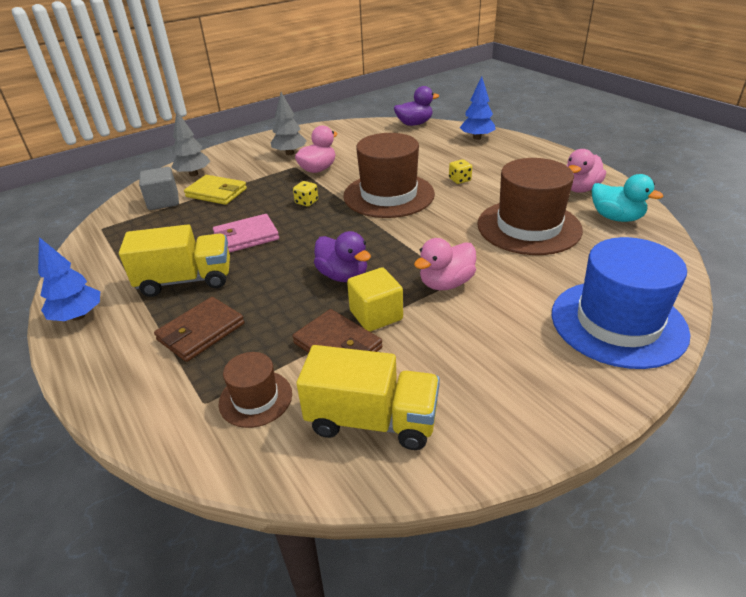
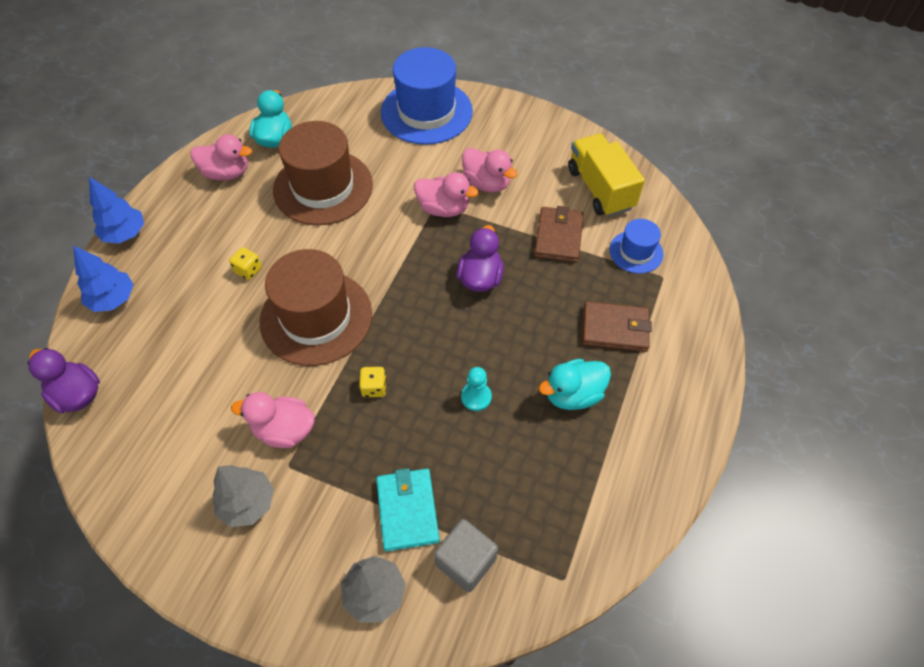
camera: 125 degrees left, 20 degrees up
(78, 316) = (678, 440): blue tree -> blue tree (125, 234)
(186, 280) = (573, 394): yellow truck -> turquoise duck
(216, 193) = (407, 510): yellow wallet -> turquoise wallet
(246, 237) = (476, 397): pink wallet -> turquoise pawn
(255, 398) = (636, 252): brown hat -> blue hat
(376, 315) = (511, 232): yellow cube -> none
(459, 325) = (486, 183): none -> pink duck

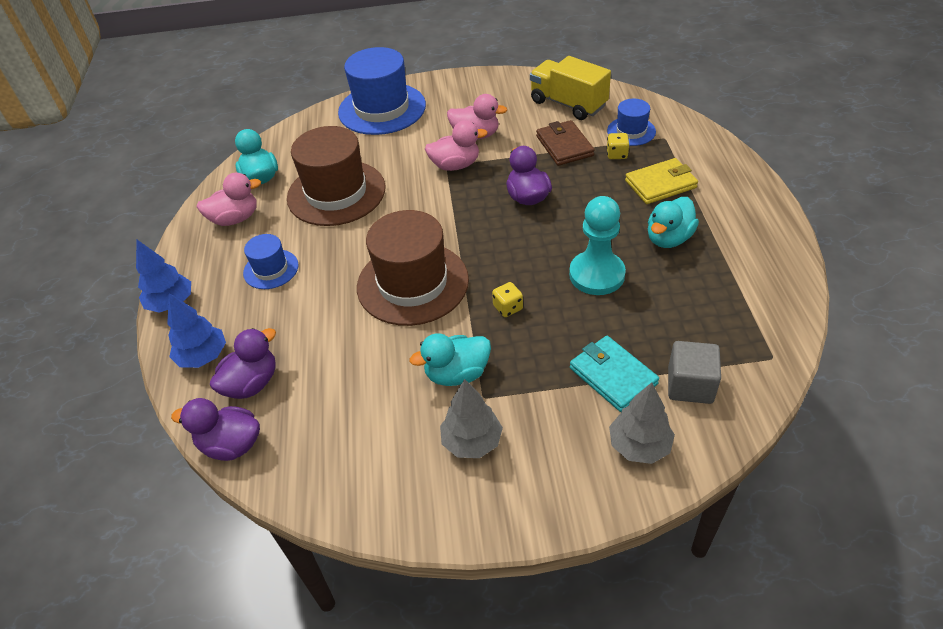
camera: 25 degrees left, 10 degrees down
(129, 346) = (252, 383): none -> purple duck
(218, 240) = (271, 269): none -> blue hat
(248, 270) = (319, 278): yellow dice -> yellow dice (617, 154)
(284, 430) = (457, 374): pink duck -> turquoise duck
(476, 397) = (596, 275): turquoise pawn -> turquoise pawn, size x1.90
(615, 329) = (660, 184): brown wallet -> yellow wallet

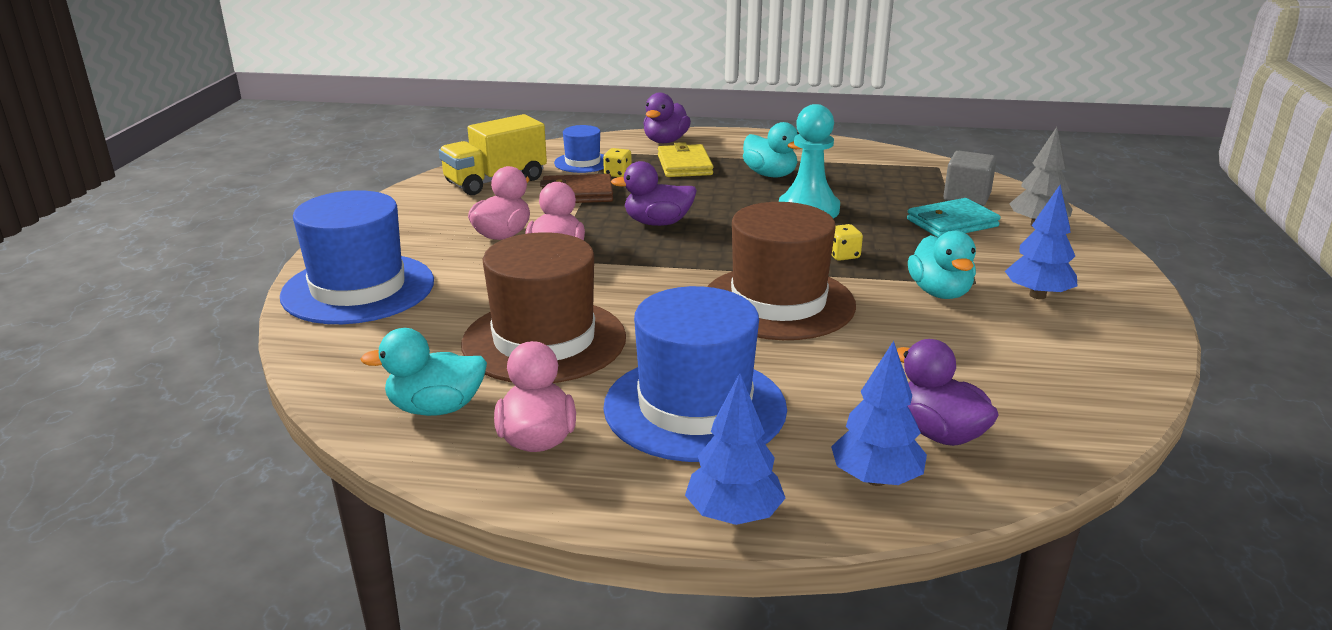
camera: 80 degrees left, 20 degrees down
(231, 445) = (1054, 455): purple duck -> purple duck (665, 141)
(271, 269) = (695, 407): blue hat -> blue hat, size x1.97
(472, 442) = (1037, 295): grey tree -> blue tree

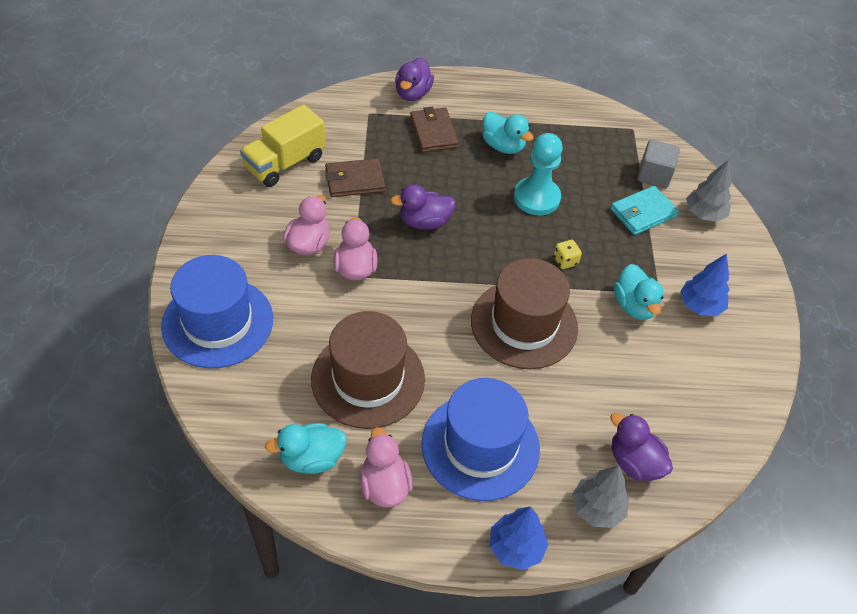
camera: 10 degrees left, 25 degrees up
(582, 162) = (350, 131): blue hat -> none
(617, 174) = (382, 149): yellow dice -> none
(684, 165) = (433, 132): yellow wallet -> brown wallet
(876, 479) = (597, 508): blue tree -> grey tree

